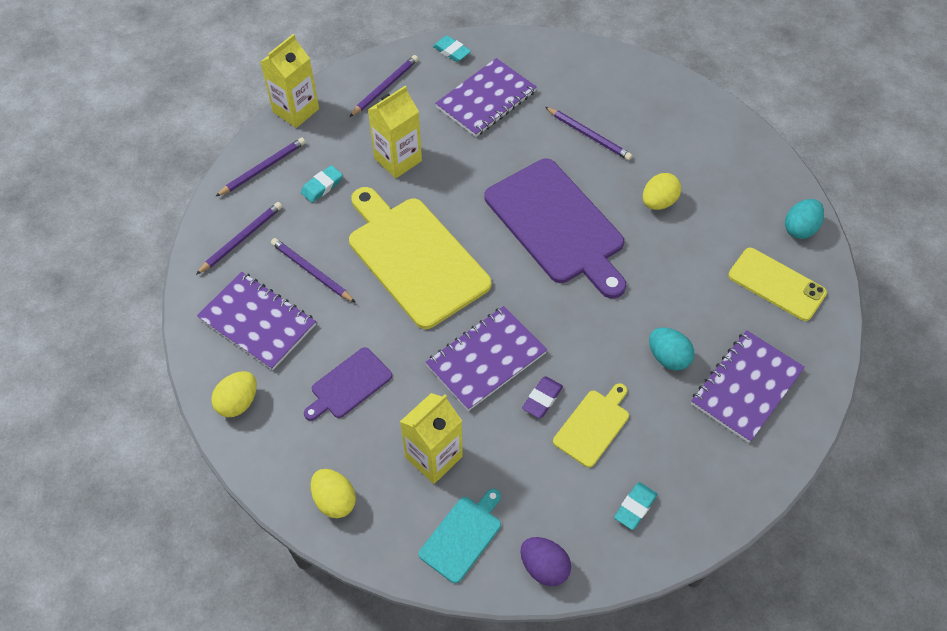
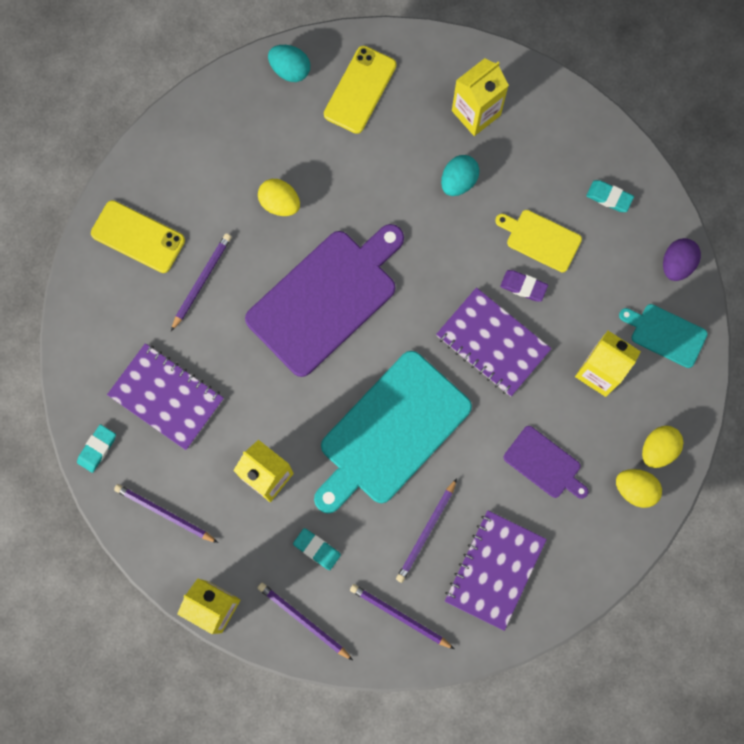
camera: 100 degrees left, 20 degrees up
(238, 402) = (583, 563): yellow egg -> yellow egg (635, 489)
(415, 258) = (391, 432): yellow cutting board -> turquoise cutting board
(637, 96) = (138, 237): none -> yellow phone
(746, 387) = (476, 113): purple notebook -> yellow carton

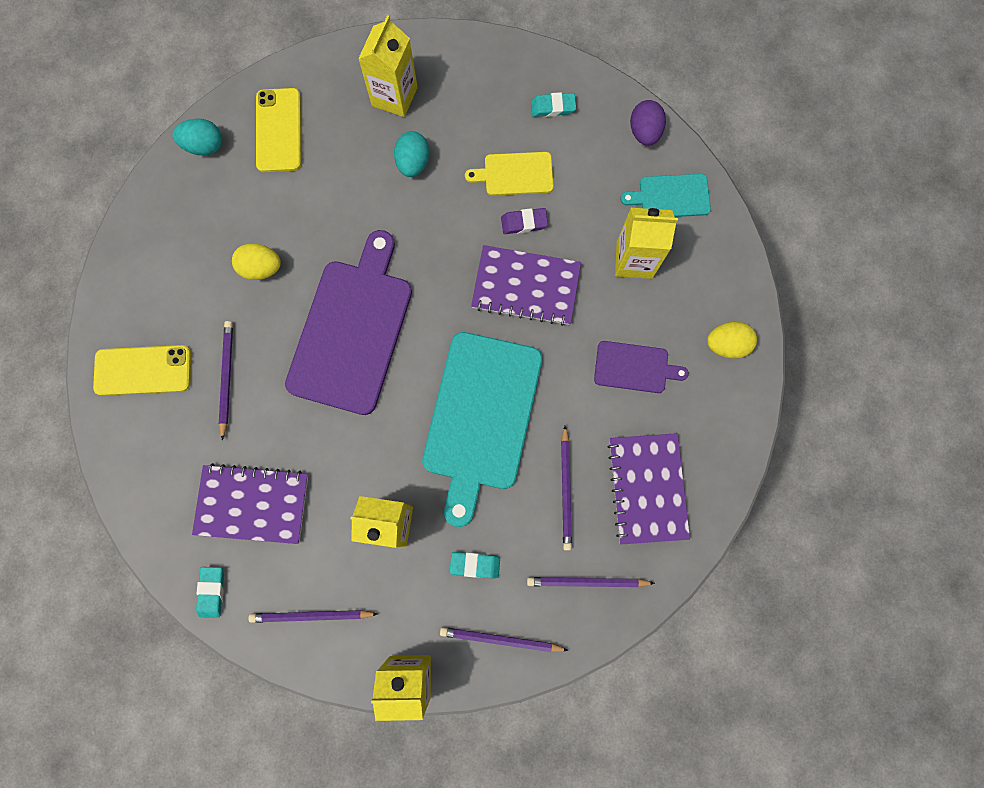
camera: 30 degrees left, 0 degrees up
(658, 449) = (724, 298): yellow egg -> none

